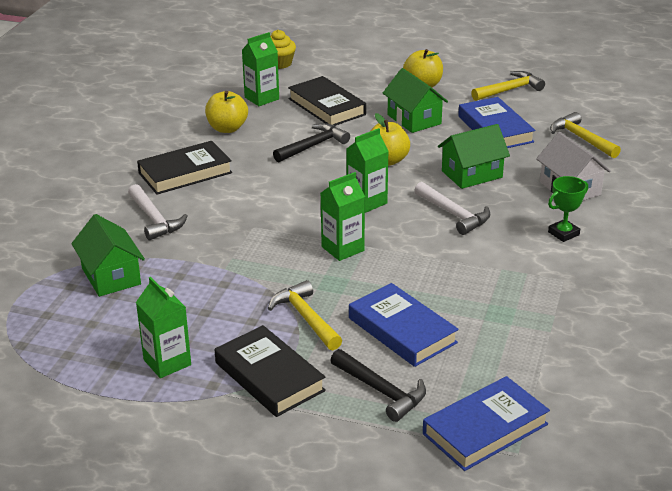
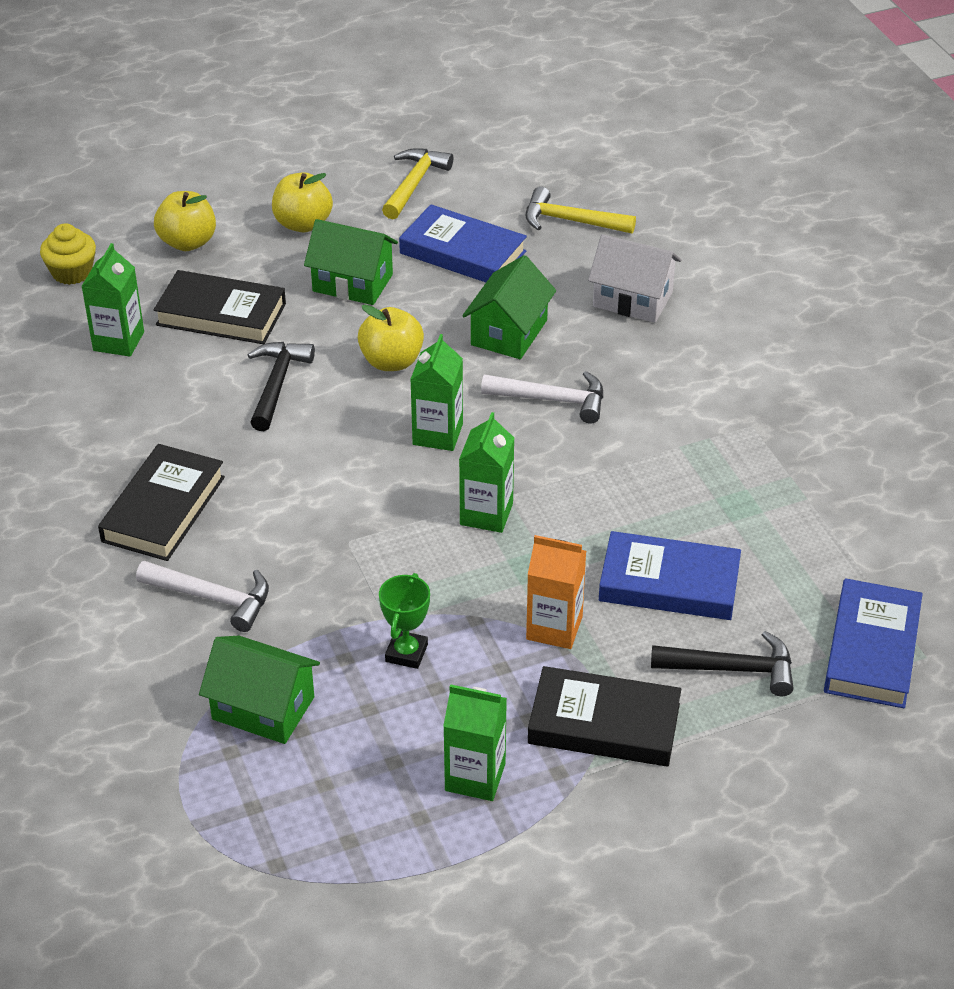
camera: 40 degrees left, 10 degrees up
(227, 128) = (132, 412): yellow apple -> yellow apple (188, 242)
(306, 318) = (554, 628): yellow hammer -> orange carton
(563, 233) = (690, 365): green trophy -> green trophy (406, 653)

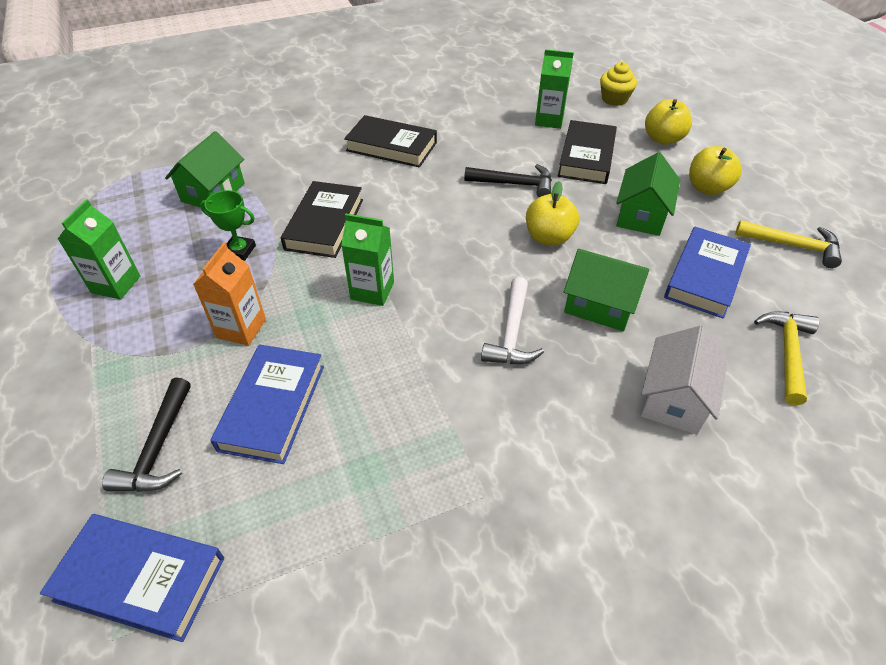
camera: 90 degrees right, 5 degrees up
(212, 598) = (310, 169): white hammer -> none
(437, 434) = (464, 263): green carton -> none
(604, 723) = (133, 356): black book -> black book (325, 224)

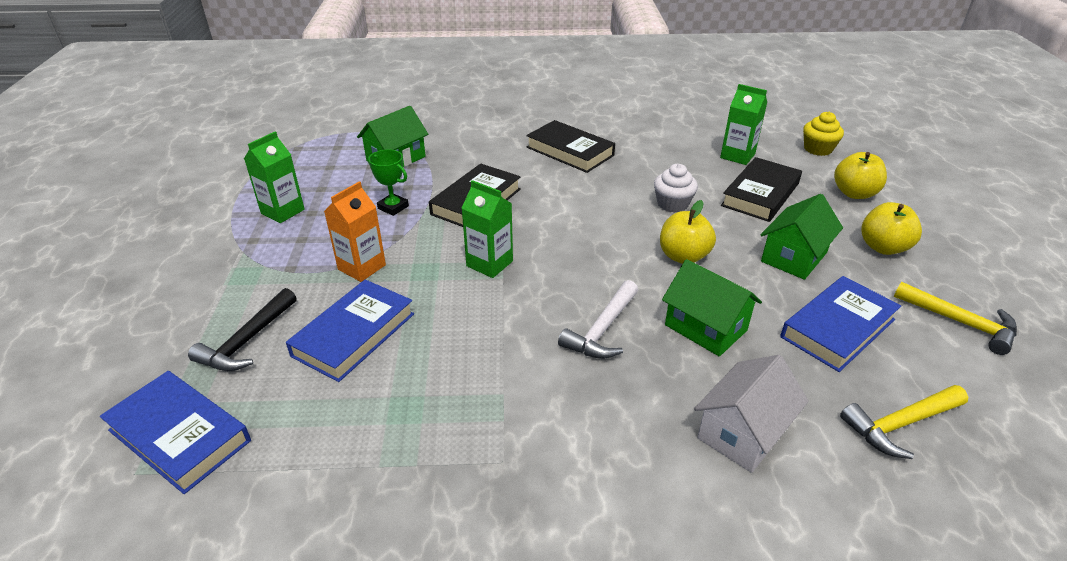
camera: 20 degrees right, 10 degrees down
(514, 184) = (672, 204): black hammer -> white cupcake
(787, 353) = (900, 424): yellow hammer -> yellow hammer turned 150 degrees counterclockwise

